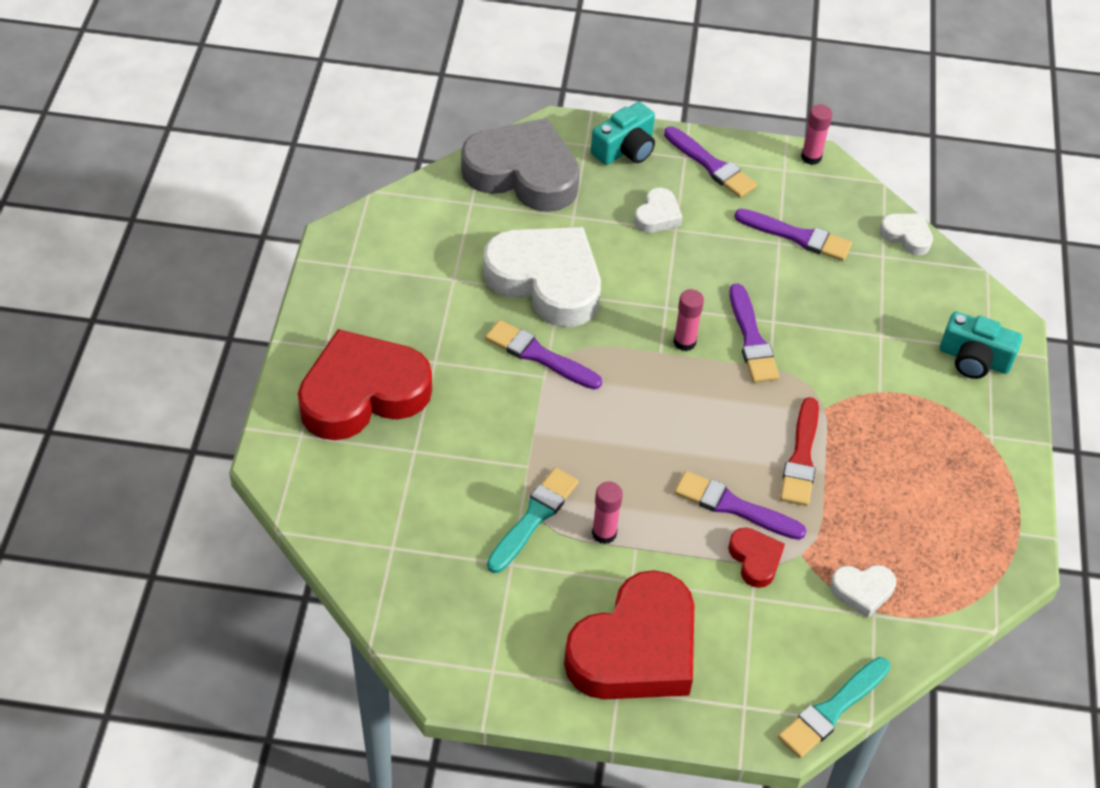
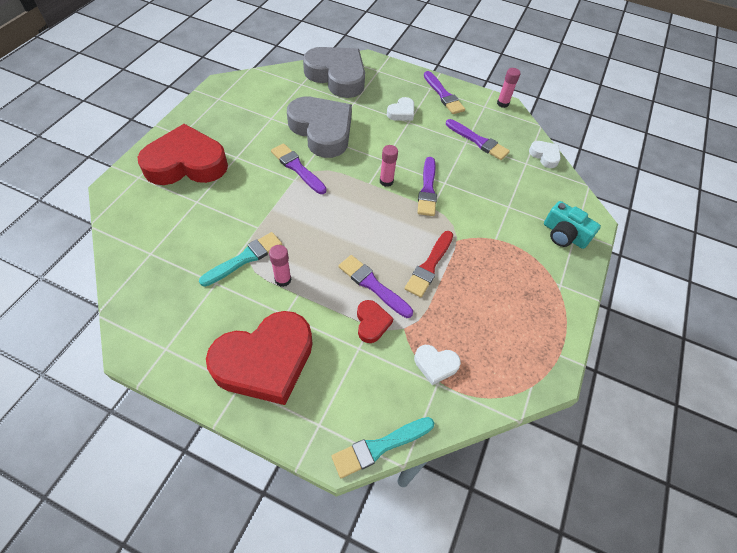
camera: 15 degrees right, 5 degrees up
(546, 281) = (322, 131): white heart -> grey heart
(625, 149) = (399, 77): turquoise camera -> none

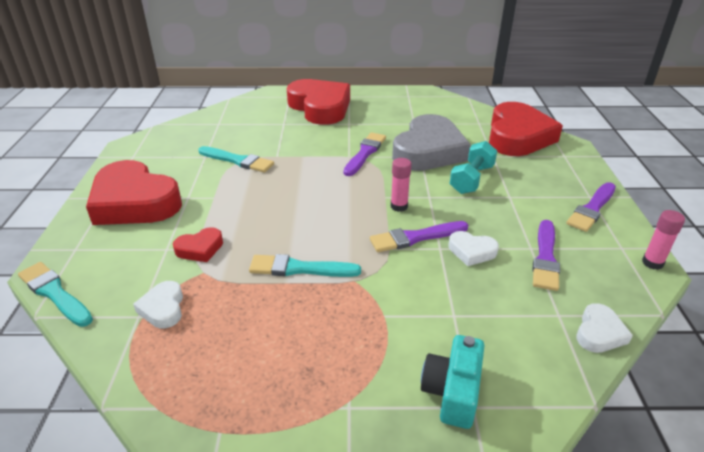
camera: 70 degrees right, 20 degrees down
(283, 280) = (225, 185): pink glue stick -> none
(337, 76) = (518, 136): grey heart -> red heart
(373, 285) = (248, 236): purple brush -> none
(377, 128) = (471, 179): none -> turquoise dumbbell
(401, 112) = (518, 188): white heart -> white heart (471, 251)
(429, 266) = (299, 268): red brush -> turquoise brush

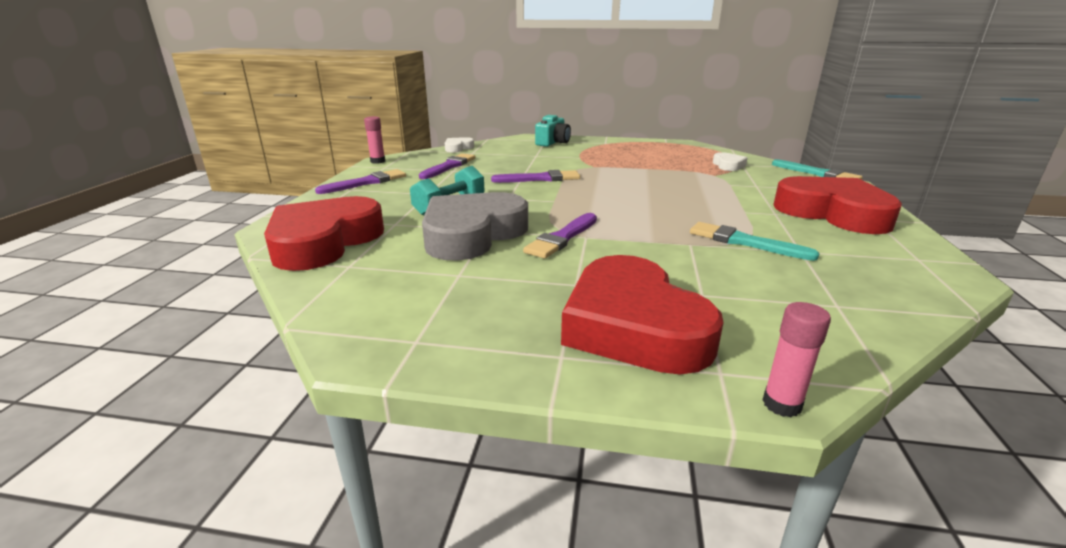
camera: 170 degrees left, 10 degrees down
(200, 248) = (726, 184): red heart -> none
(299, 268) = (637, 172): turquoise brush -> none
(399, 206) = (543, 194): pink glue stick -> pink glue stick (781, 404)
(471, 251) = (500, 171): white heart -> none

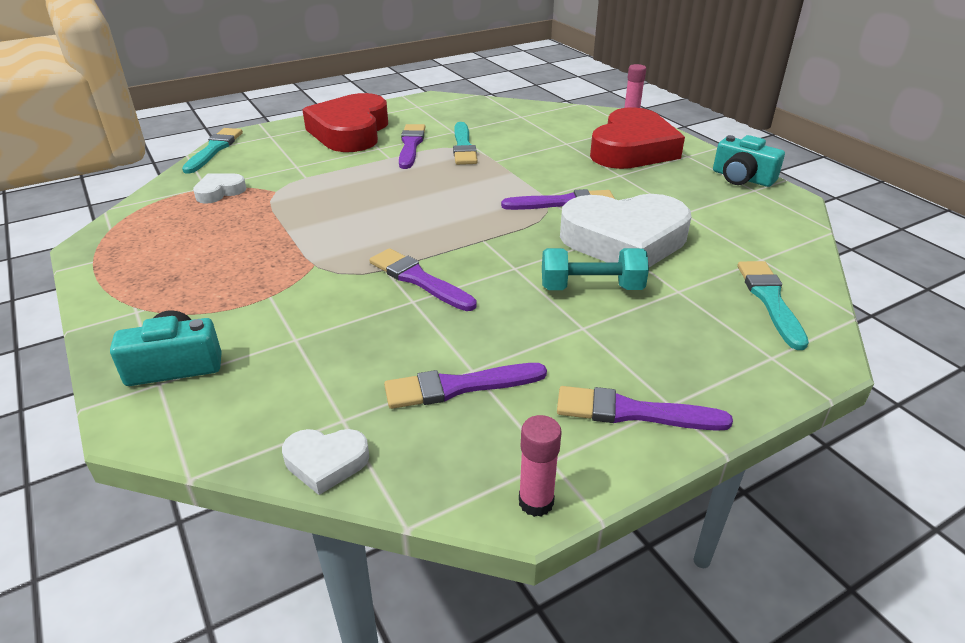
camera: 130 degrees left, 10 degrees up
(324, 242) = (770, 300): red heart -> turquoise brush
(448, 353) = (742, 178): none -> turquoise camera
(472, 234) = (624, 240): grey heart -> white heart
(771, 224) = (411, 145): none -> purple brush

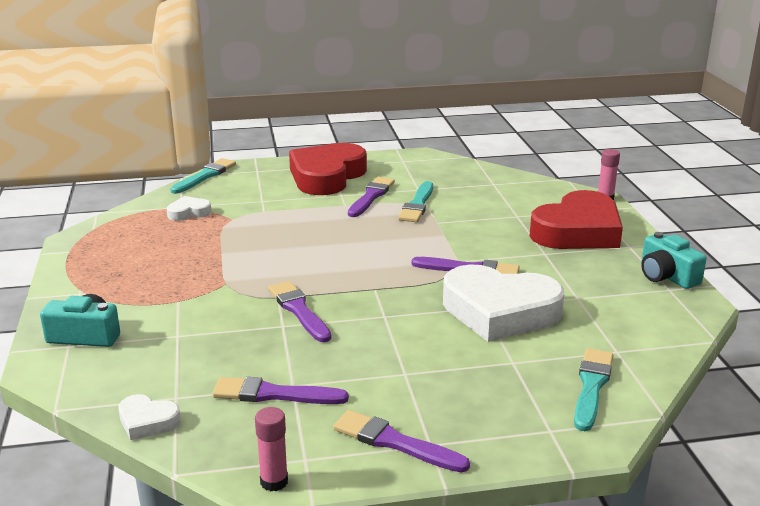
camera: 20 degrees right, 10 degrees down
(591, 288) = (437, 344): turquoise dumbbell -> none

